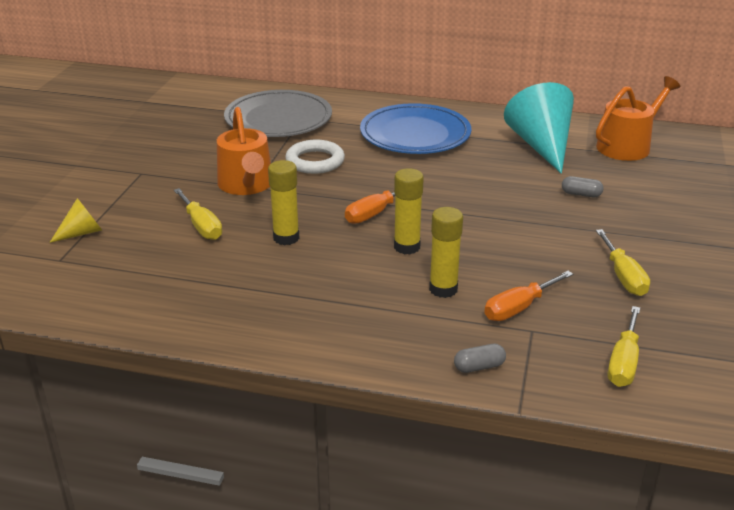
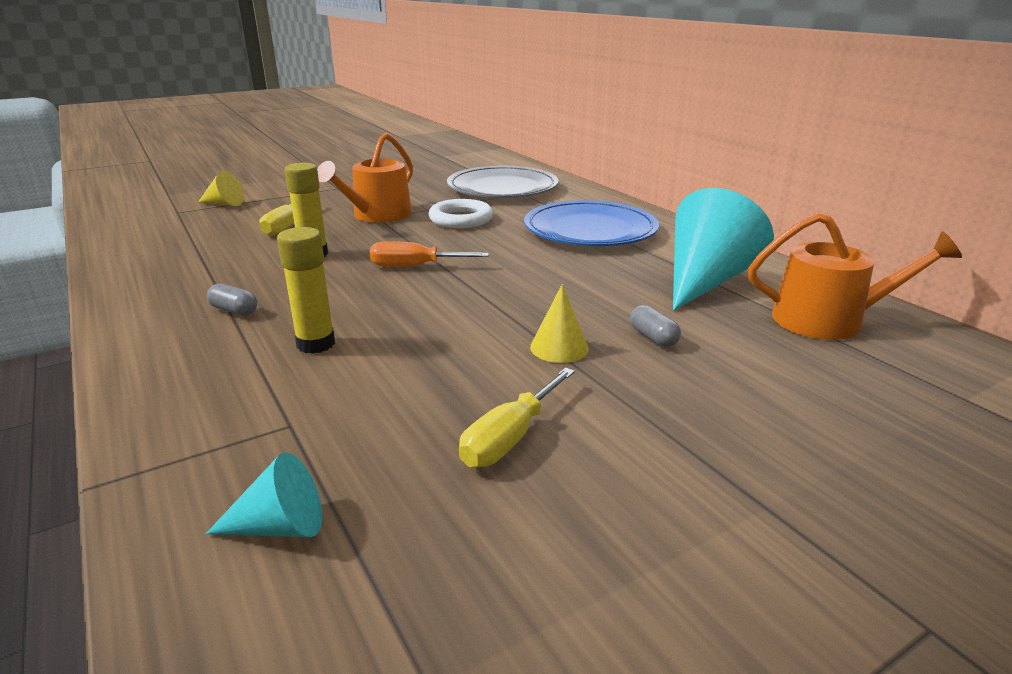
camera: 45 degrees right, 5 degrees down
(407, 247) = (374, 299): yellow glue stick -> none
(479, 367) = (168, 423): grey capsule -> grey capsule (234, 310)
(519, 308) = (331, 398): orange screwdriver -> none
(555, 223) = (559, 347): none -> yellow cone
(623, 362) = (280, 526): yellow screwdriver -> turquoise cone

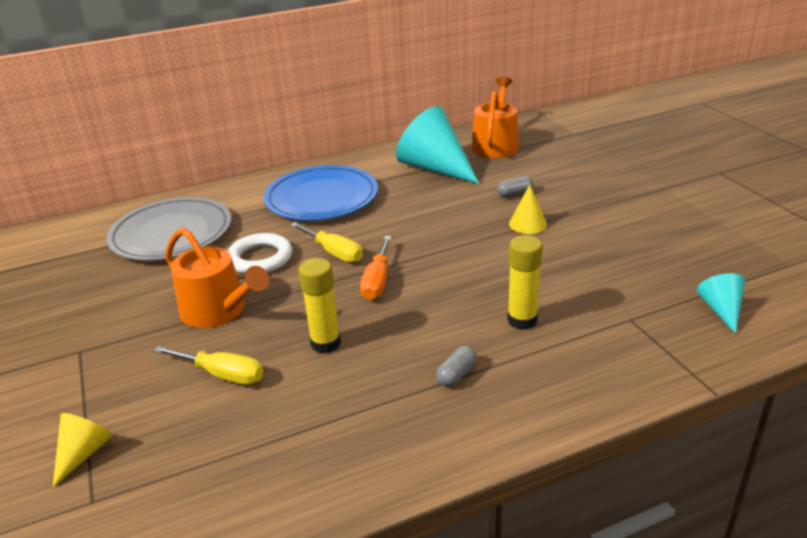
camera: 80 degrees left, 5 degrees up
(510, 438) = (628, 243): yellow screwdriver -> yellow screwdriver (334, 252)

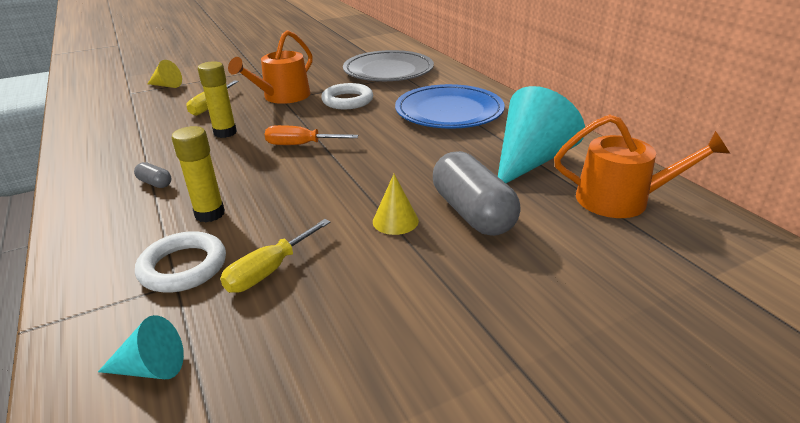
camera: 85 degrees right, 0 degrees up
(334, 252) = (351, 125): yellow screwdriver -> yellow screwdriver (269, 270)
(514, 194) = (472, 213): grey capsule -> grey capsule, size x2.35
(608, 319) = (183, 267): none -> white ring

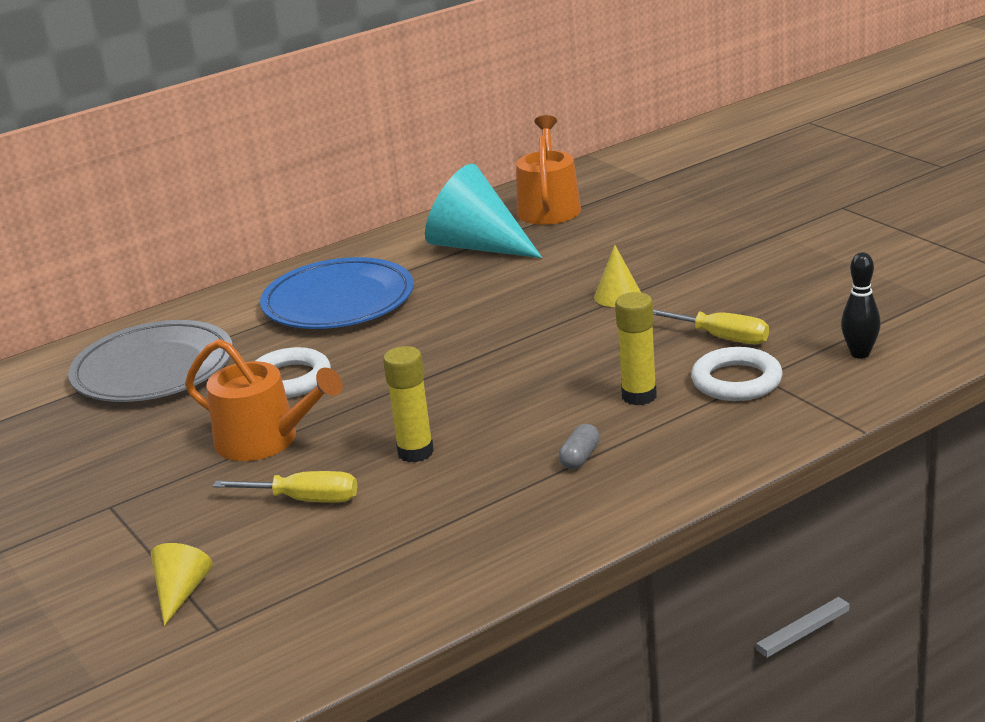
camera: 95 degrees left, 5 degrees down
(151, 368) = (860, 354): turquoise cone -> black bowling pin
(301, 145) = (451, 382): orange screwdriver -> none
(472, 213) = (591, 264): grey capsule -> none

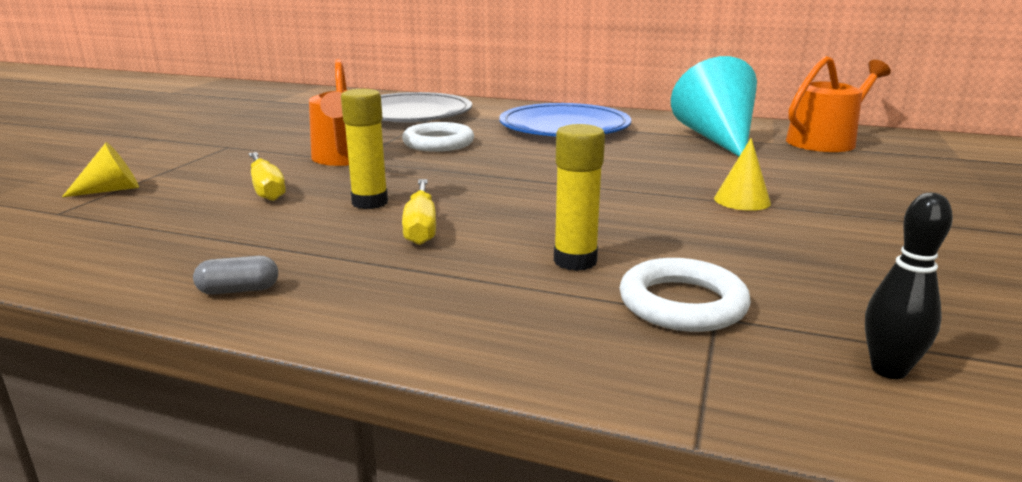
camera: 50 degrees right, 5 degrees down
(580, 457) = (422, 267): grey capsule -> grey capsule (239, 290)
(721, 338) = (757, 268): yellow screwdriver -> yellow screwdriver (421, 227)

